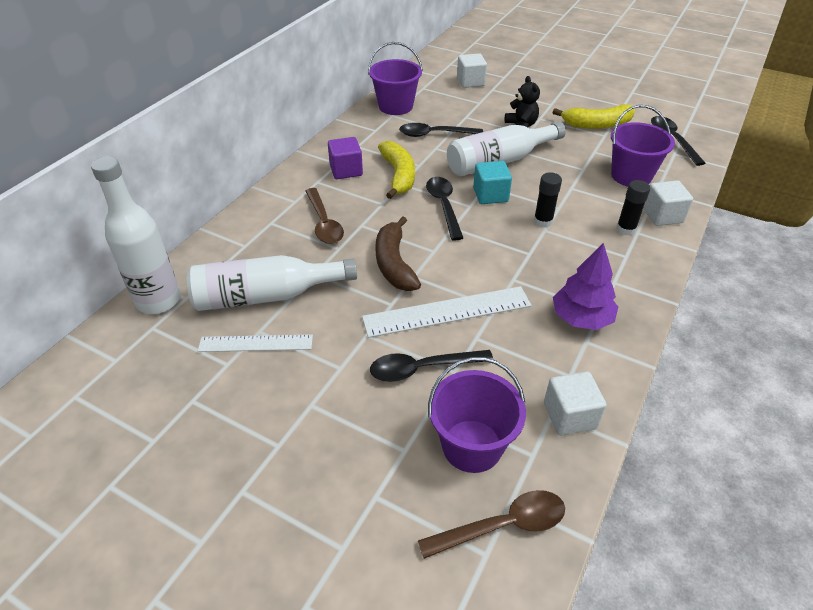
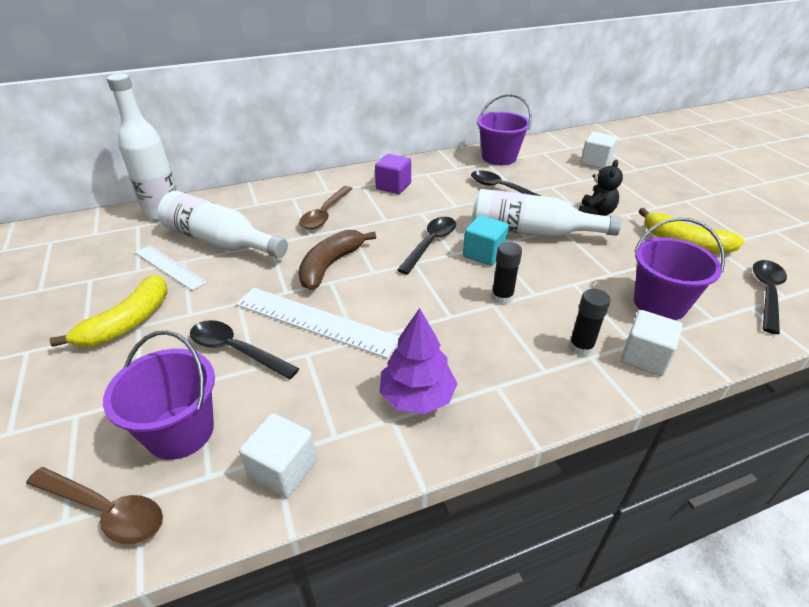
camera: 40 degrees right, 5 degrees down
(398, 175) = (427, 206): yellow banana -> yellow banana (128, 322)

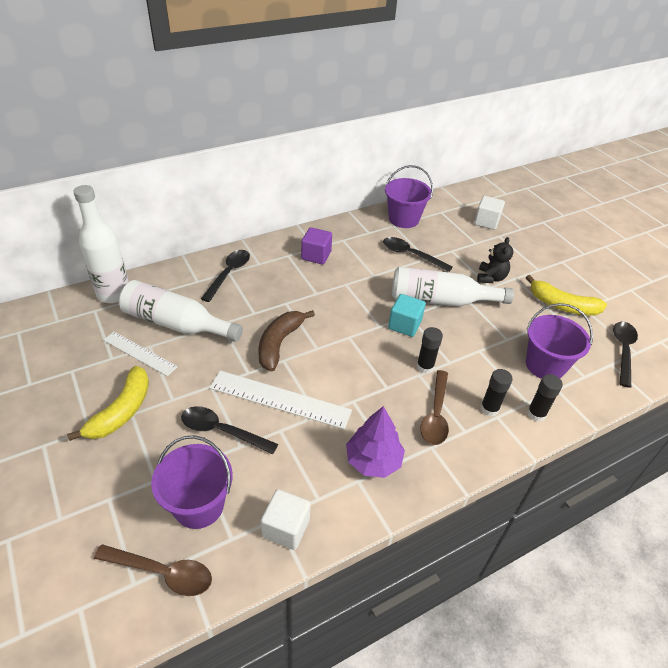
camera: 10 degrees left, 5 degrees up
(325, 214) = (262, 289): brown spoon -> brown spoon (435, 414)
(430, 243) = (359, 317): black spoon -> black spoon (229, 274)
(644, 357) = (536, 414): white cube -> black glue stick

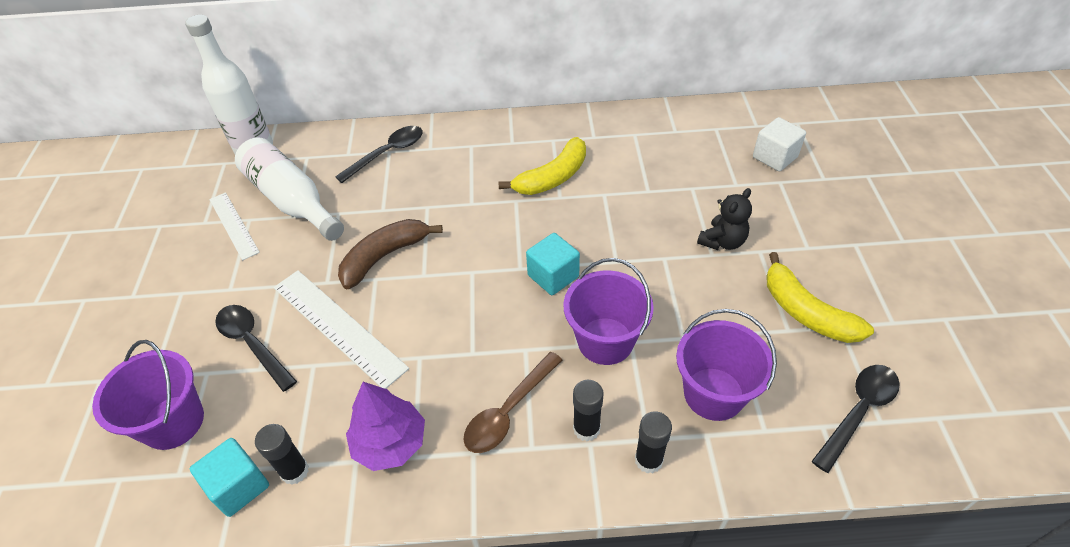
camera: 30 degrees right, 5 degrees up
(122, 411) = (174, 286): yellow banana -> yellow banana (552, 177)
(162, 572) = (91, 483): brown spoon -> none
(286, 528) = (239, 486): white cube -> turquoise cube
(316, 255) = (504, 153): purple cube -> none
(403, 219) = (654, 128): purple bucket -> purple bucket (605, 341)
(411, 255) = (629, 181): black spoon -> none
(425, 367) = (540, 341): black glue stick -> black glue stick (295, 471)
(441, 300) = (626, 255): white bottle -> none

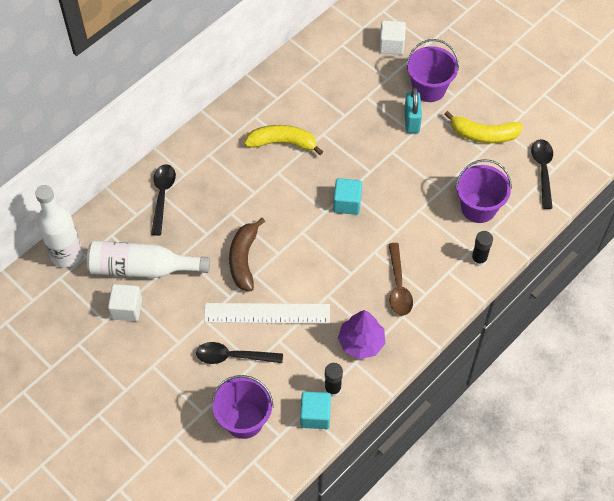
camera: 45 degrees left, 10 degrees up
(233, 225) = (127, 309): white ruler -> white cube
(552, 177) = (282, 143): yellow banana -> yellow banana turned 90 degrees counterclockwise
(586, 429) = (440, 266): black glue stick -> none
(605, 341) = (407, 218): purple bucket -> purple bucket (429, 88)
(722, 241) = (411, 121): black teddy bear -> turquoise padlock

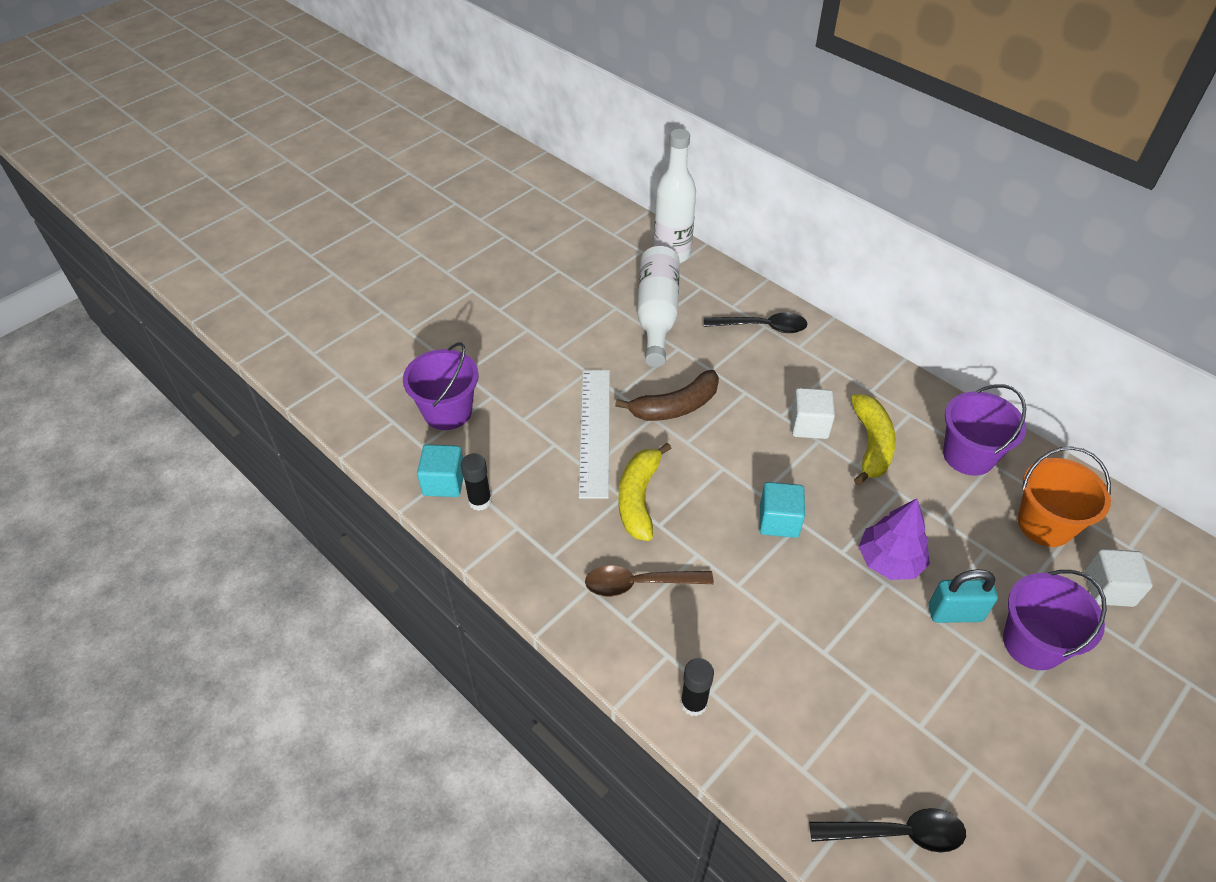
camera: 90 degrees right, 10 degrees down
(127, 309) = (602, 305): white cube -> white cube (809, 425)
(233, 356) = (534, 399): black spoon -> none
(244, 259) = (675, 406): brown banana -> brown banana turned 150 degrees clockwise
(347, 64) = (1045, 524): none -> orange bucket
(361, 342) = (547, 535): purple tree -> purple tree (889, 561)
(478, 208) = (796, 709): purple bucket -> purple bucket (968, 455)
(483, 134) = (955, 728): yellow banana -> yellow banana (639, 498)

